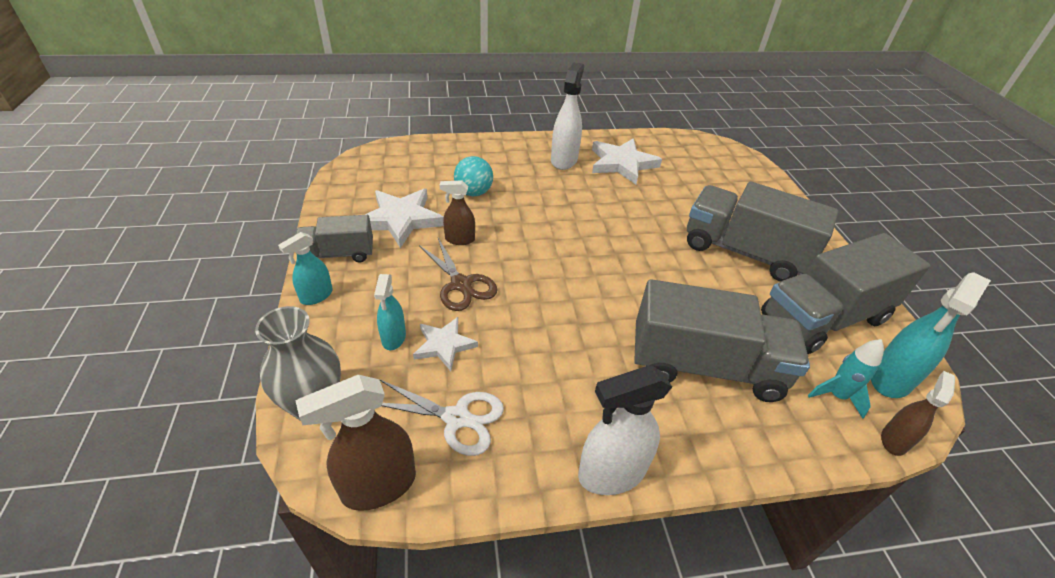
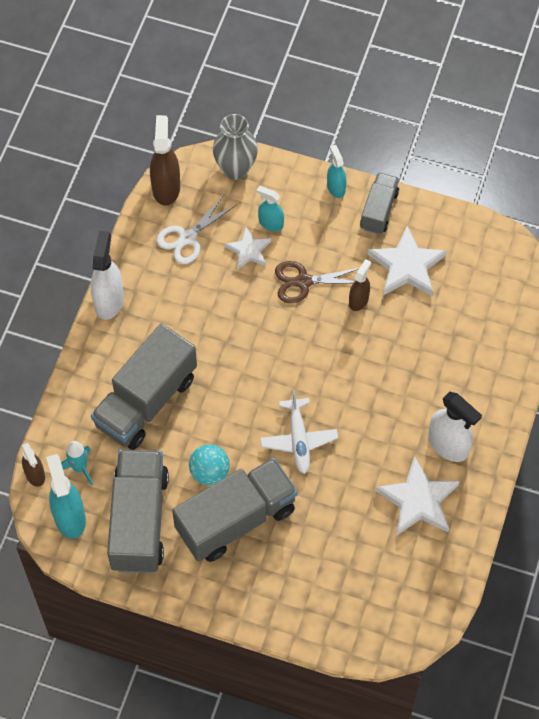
camera: 120 degrees right, 20 degrees up
(473, 192) = (423, 336): turquoise ball -> turquoise ball (209, 472)
(635, 237) = (298, 440): none -> white plane

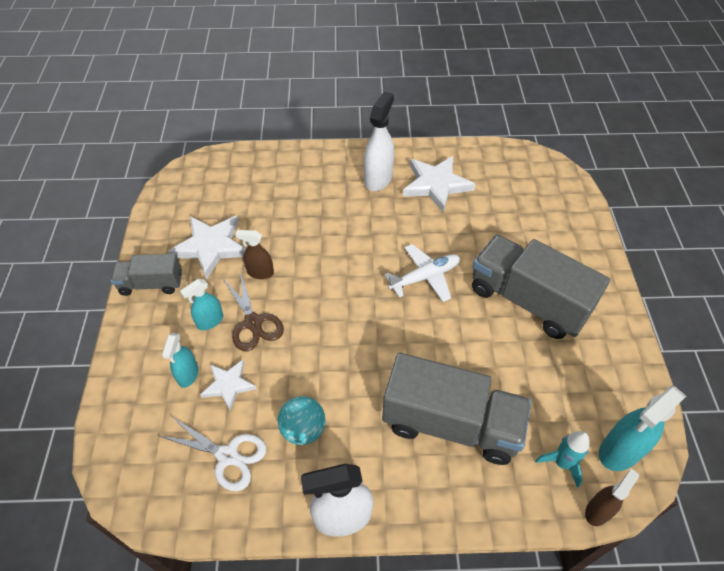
camera: 110 degrees left, 10 degrees down
(139, 521) = (580, 381): grey truck -> none
(166, 187) = (159, 509): brown spray bottle -> none
(209, 472) = (495, 337): turquoise ball -> turquoise ball (303, 429)
(235, 169) = (118, 435): grey vase -> none
(336, 187) = (129, 328): turquoise spray bottle -> turquoise spray bottle (210, 321)

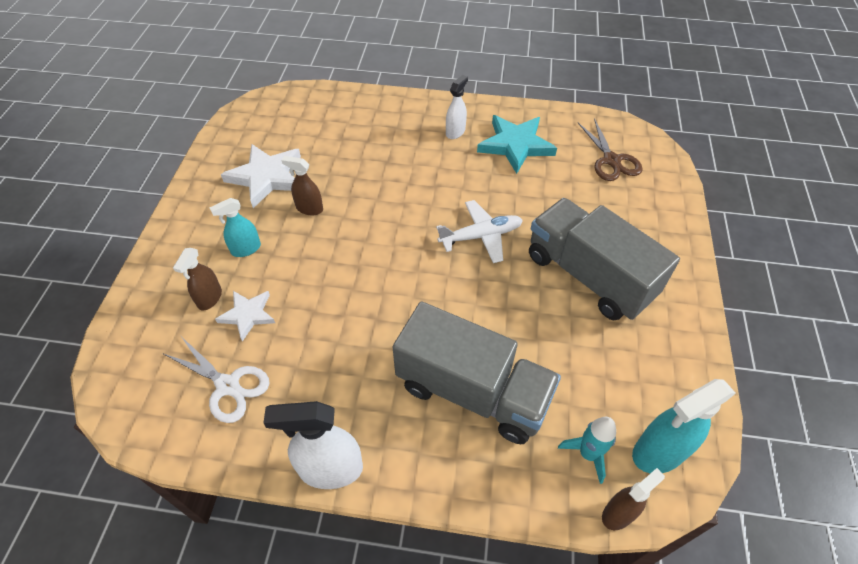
camera: 10 degrees right, 0 degrees up
(151, 284) = (198, 205): grey truck -> none
(188, 374) = (209, 298): turquoise spray bottle -> brown spray bottle
(253, 323) = (289, 257): brown scissors -> brown scissors (611, 160)
(303, 429) = (313, 372): turquoise ball -> none
(378, 179) = (455, 132): white spray bottle -> white spray bottle, size x0.61
(436, 185) = (515, 145): white star -> turquoise star

